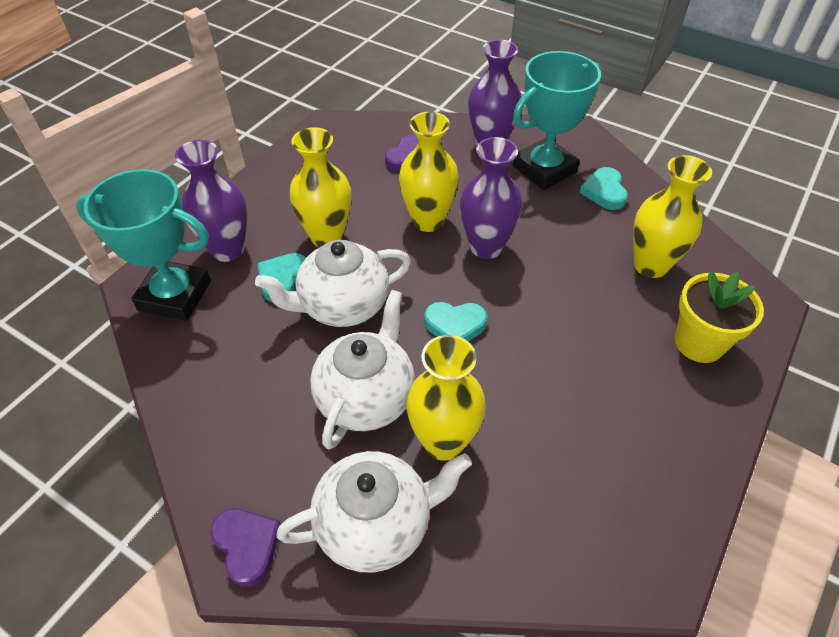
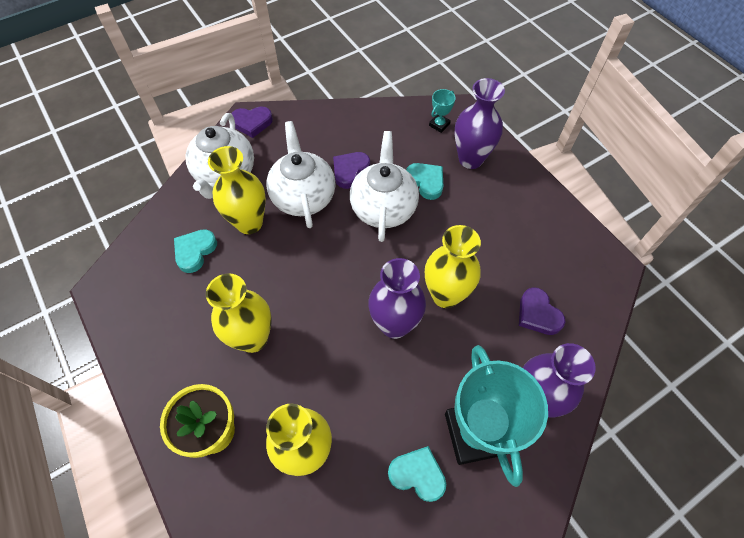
camera: 115 degrees right, 10 degrees up
(175, 295) = (439, 125): turquoise trophy -> turquoise trophy, size x0.41
(297, 362) = (350, 171): none -> purple heart
(327, 237) = (457, 219): yellow vase -> yellow vase (253, 338)
(366, 397) = (303, 196): white teapot -> white teapot turned 150 degrees counterclockwise
(455, 326) = (329, 267): turquoise heart -> turquoise heart (195, 251)

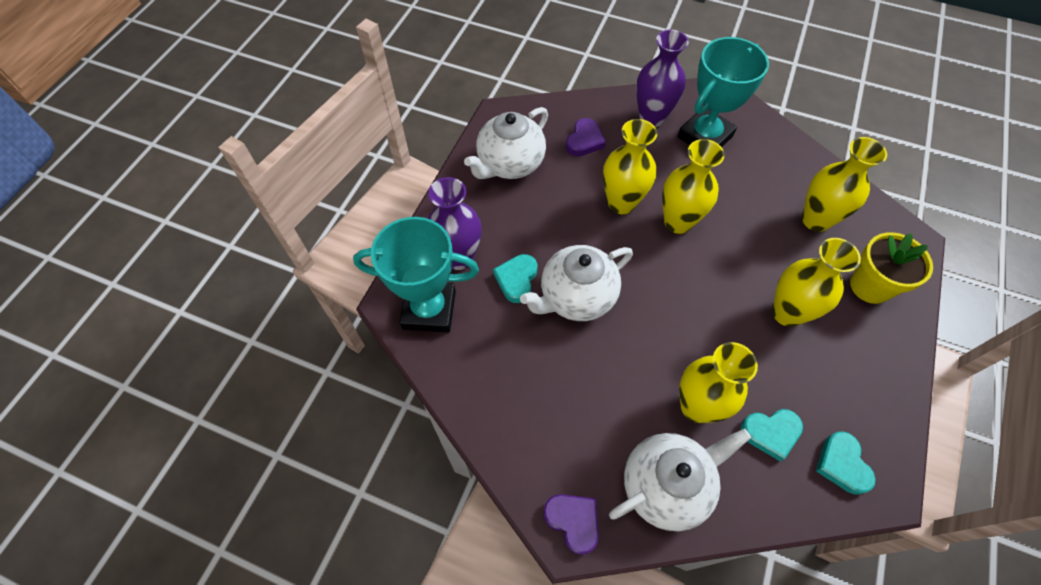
camera: 125 degrees left, 0 degrees up
(303, 196) = (624, 378): white teapot -> white teapot (509, 164)
(350, 171) = (557, 356): purple heart -> none
(394, 325) = (678, 222): purple vase -> yellow vase
(417, 474) = (760, 153): turquoise heart -> turquoise heart (842, 464)
(439, 125) = (429, 310): turquoise trophy -> turquoise trophy, size x2.41

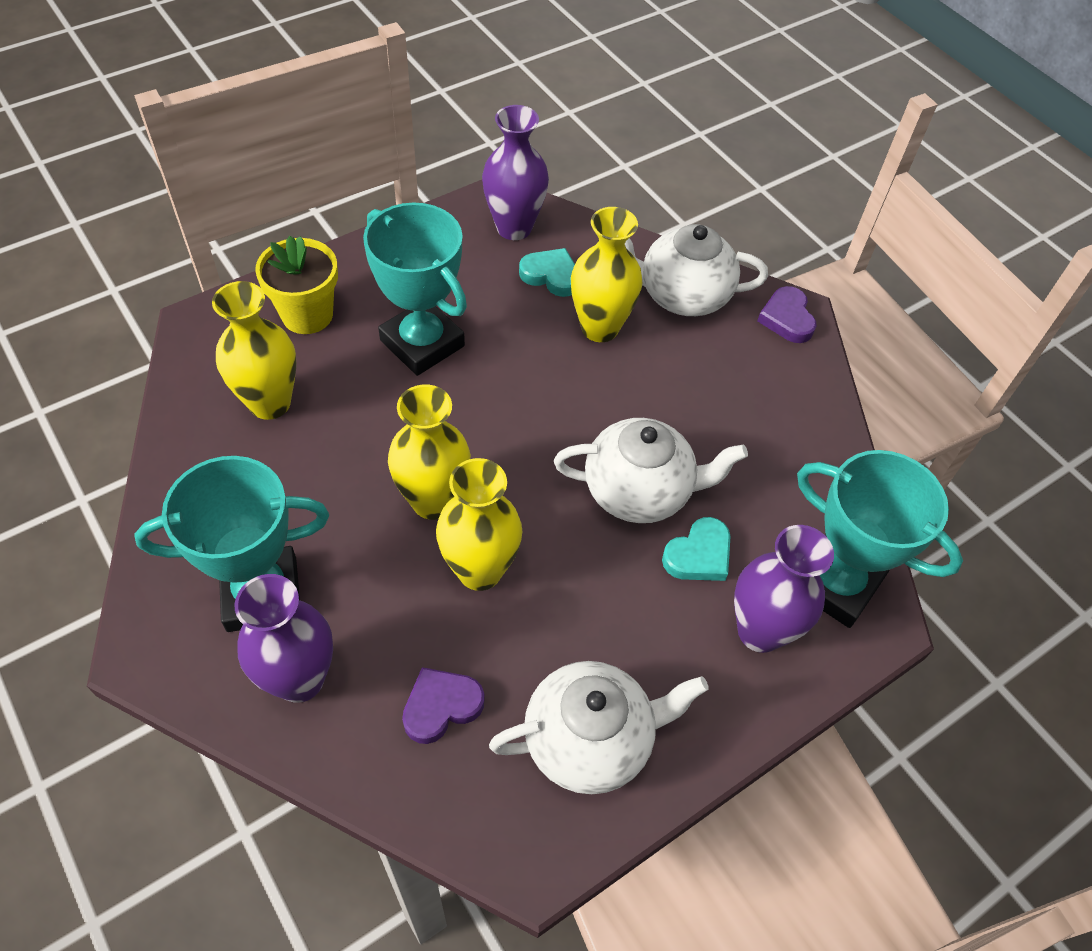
camera: 150 degrees left, 5 degrees down
(787, 313) = (422, 343): yellow vase -> turquoise trophy
(842, 464) = (514, 228): turquoise heart -> purple vase

